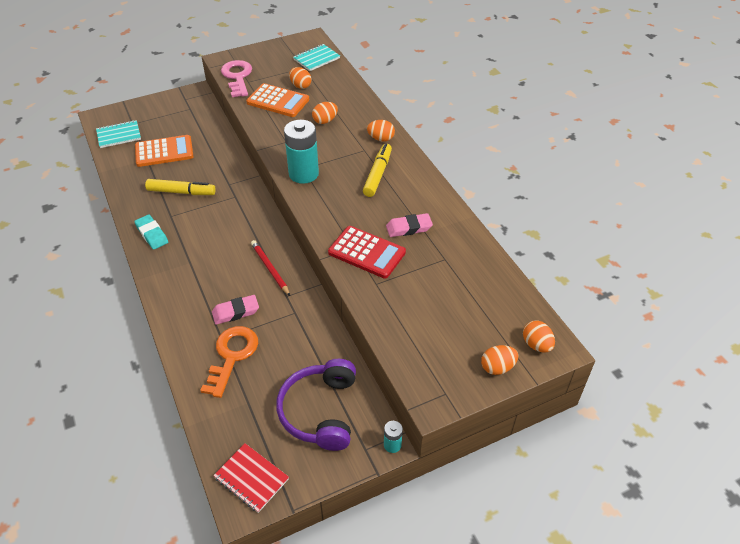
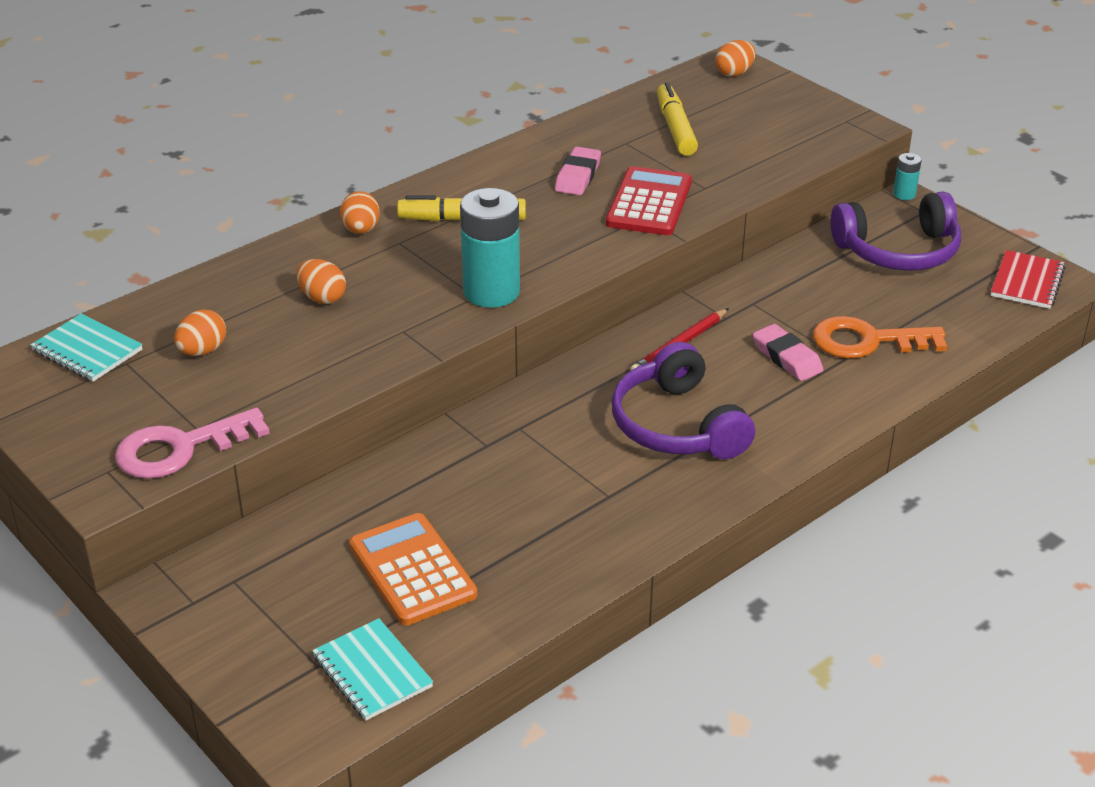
camera: 105 degrees left, 10 degrees down
(152, 234) = (669, 504): turquoise eraser -> none
(181, 192) = (535, 502): yellow marker -> yellow marker (675, 128)
(205, 251) = (676, 425): none -> purple headphones
(278, 101) = (267, 369): orange calculator -> none
(409, 228) = (578, 176): pink eraser -> pink eraser turned 45 degrees clockwise
(497, 367) = (785, 93): orange egg -> none

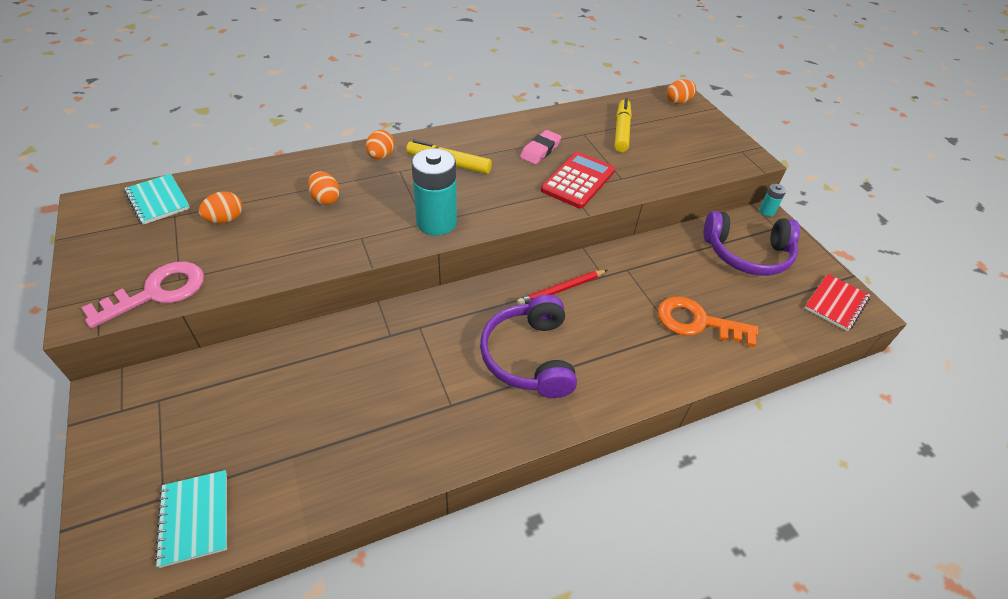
camera: 15 degrees right, 10 degrees up
(180, 448) = (157, 292): pink key -> pink key turned 150 degrees clockwise
(412, 570) = (279, 429): orange calculator -> none
(787, 358) = (633, 320): pink eraser -> none

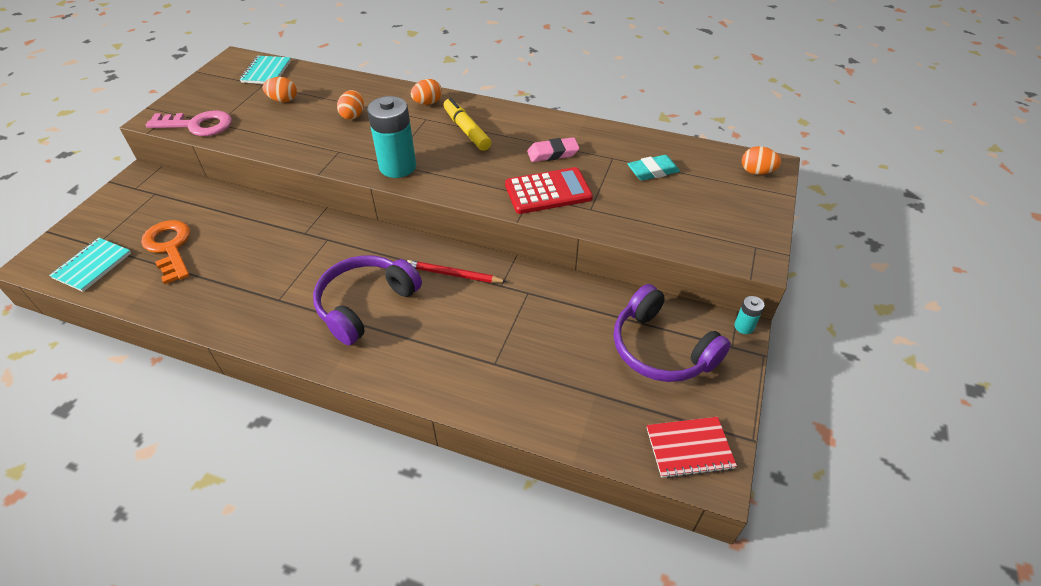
camera: 45 degrees right, 0 degrees up
(621, 131) = (653, 171): yellow marker -> turquoise eraser
(698, 322) = (526, 369): orange key -> orange key (169, 248)

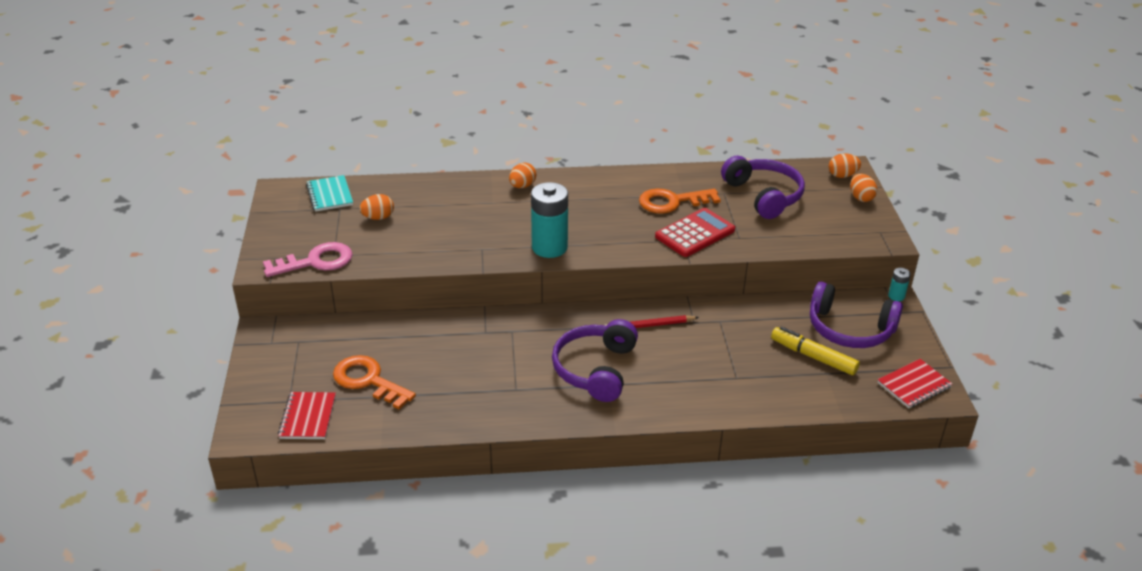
camera: 25 degrees left, 10 degrees down
(92, 266) = (308, 417): turquoise notebook -> red notebook
(353, 115) = (463, 214): orange egg -> orange egg (861, 198)
(466, 130) = (581, 201): yellow marker -> yellow marker (813, 356)
(553, 153) = (672, 202): pink eraser -> orange key
(653, 171) = (764, 195): turquoise eraser -> purple headphones

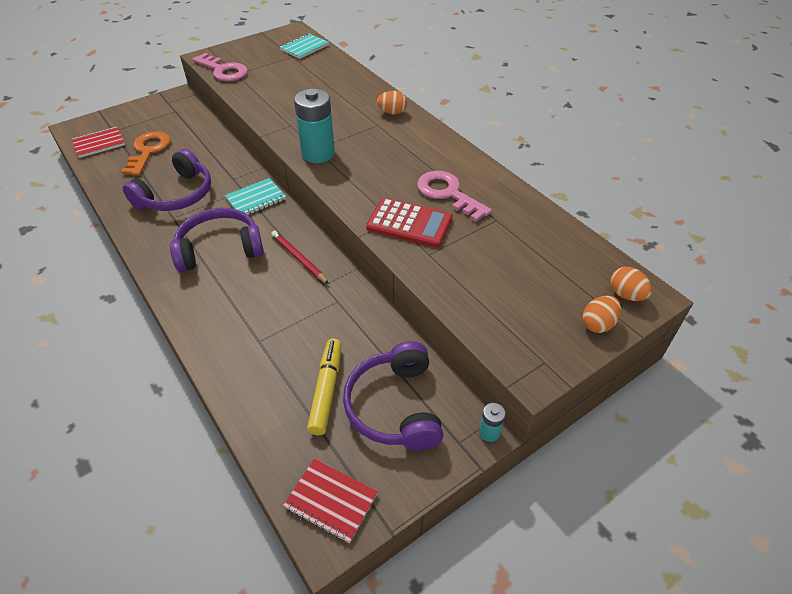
camera: 60 degrees right, 10 degrees up
(378, 217) = (293, 73): orange egg -> none
(536, 326) = (256, 199): none -> turquoise notebook
(672, 202) = (448, 194): orange key -> pink key
(764, 195) = (520, 247): purple headphones -> purple headphones (177, 195)

